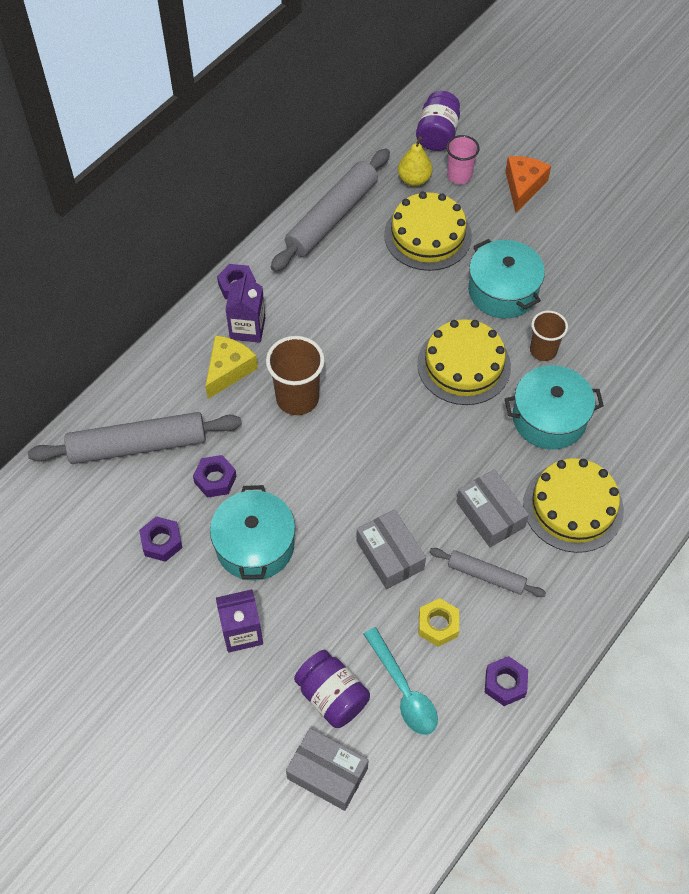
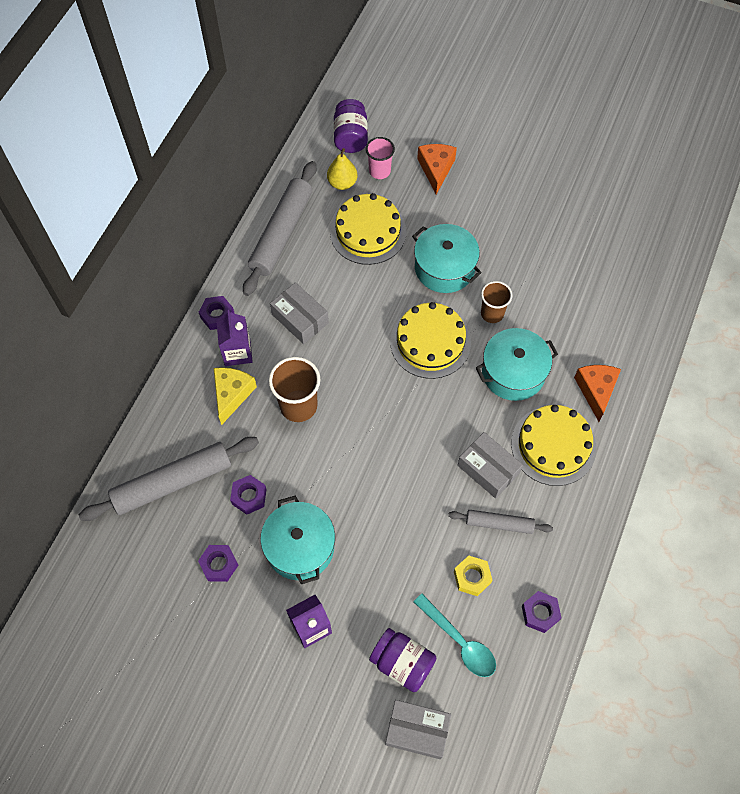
camera: 15 degrees left, 5 degrees up
(390, 555) = (415, 526): grey box -> grey box (300, 319)
(640, 459) = (596, 391): none -> orange cheese

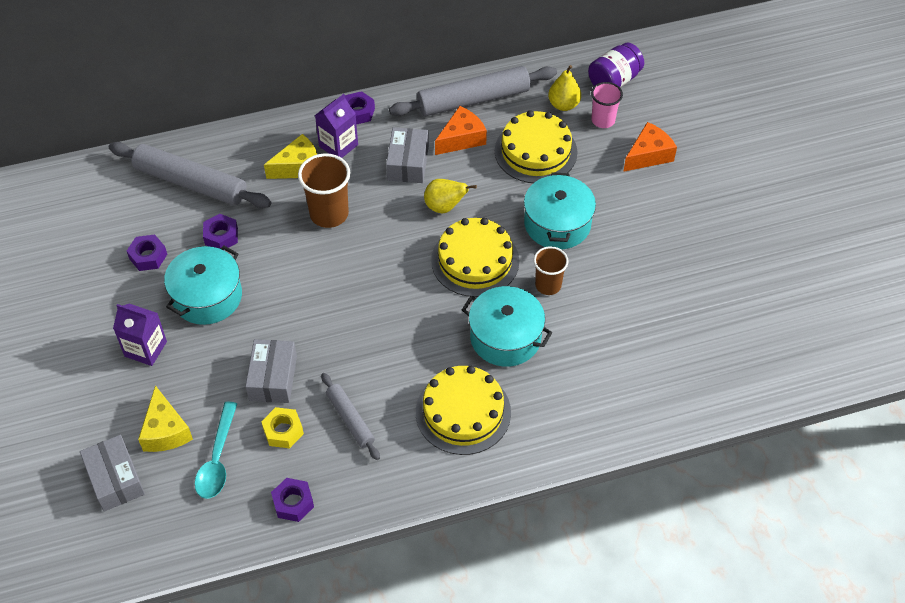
camera: 50 degrees right, 10 degrees down
(364, 325) = (445, 207): none -> yellow pear
(402, 663) = (165, 431): purple jar -> yellow cheese
(488, 469) = (394, 379): grey box -> grey box (273, 378)
(596, 391) = (550, 410): orange cheese -> orange cheese (461, 139)

